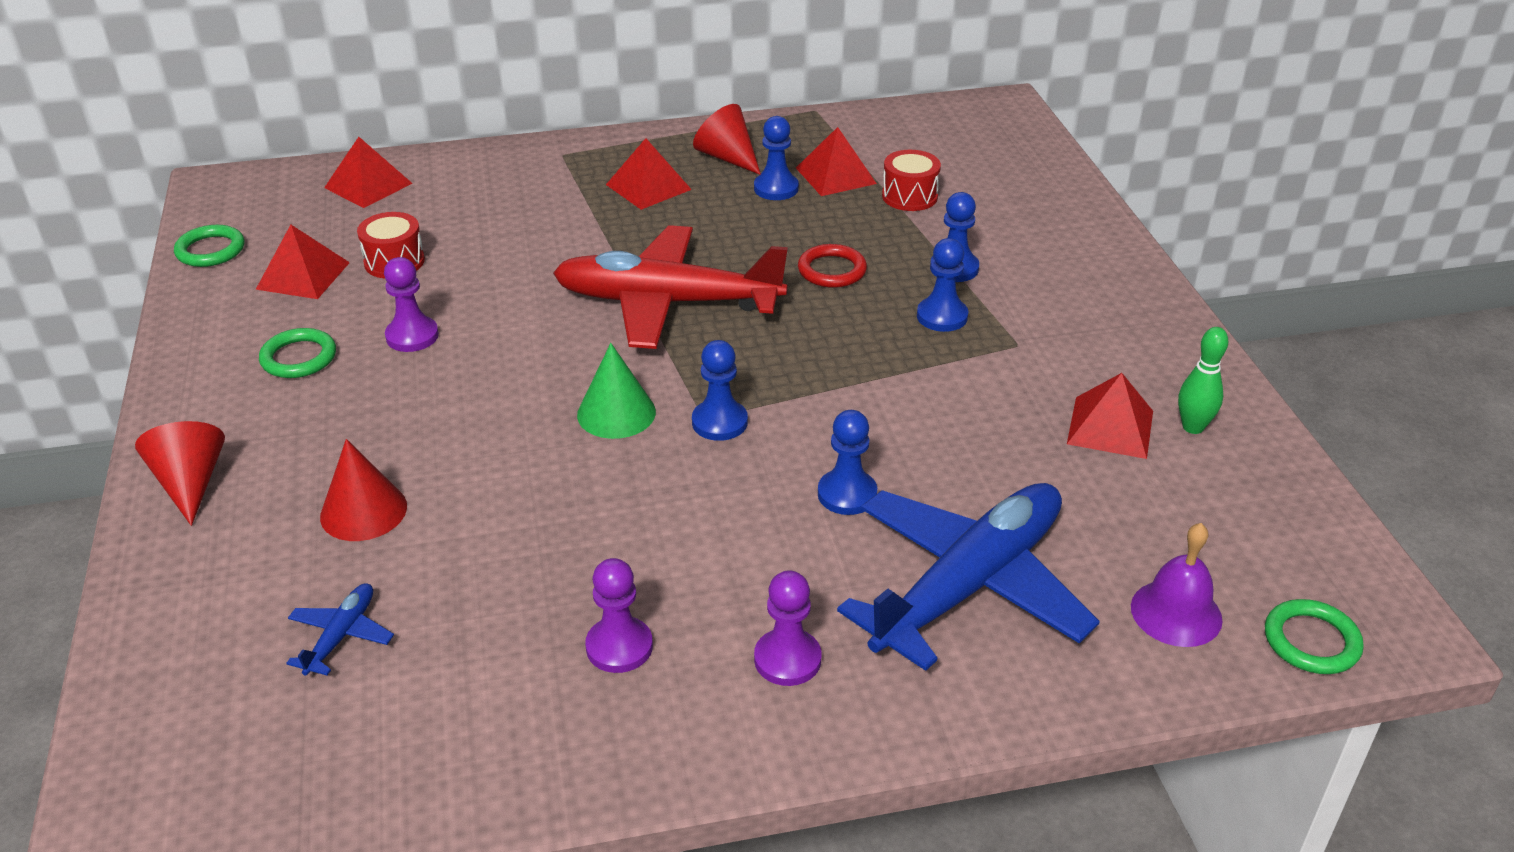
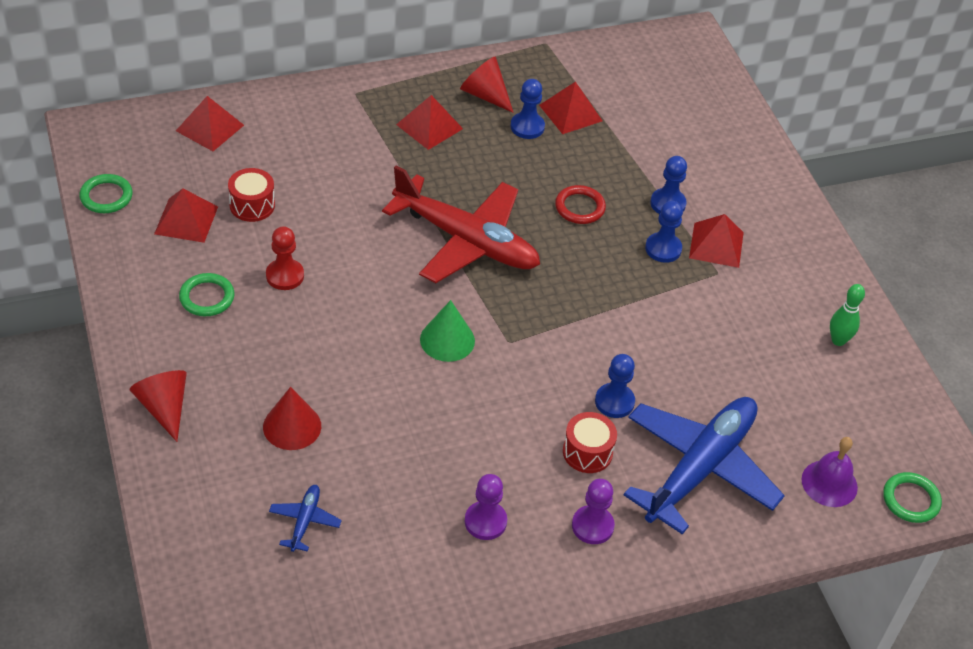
camera: 10 degrees left, 10 degrees up
(412, 336) = (285, 276): purple pawn -> red pawn
(668, 303) = (465, 240): red plane -> red plane turned 150 degrees counterclockwise
(719, 422) = (520, 346): blue pawn -> none
(909, 196) = (628, 133): red drum -> red drum (587, 452)
(1110, 427) = (784, 342): red pyramid -> red pyramid (716, 245)

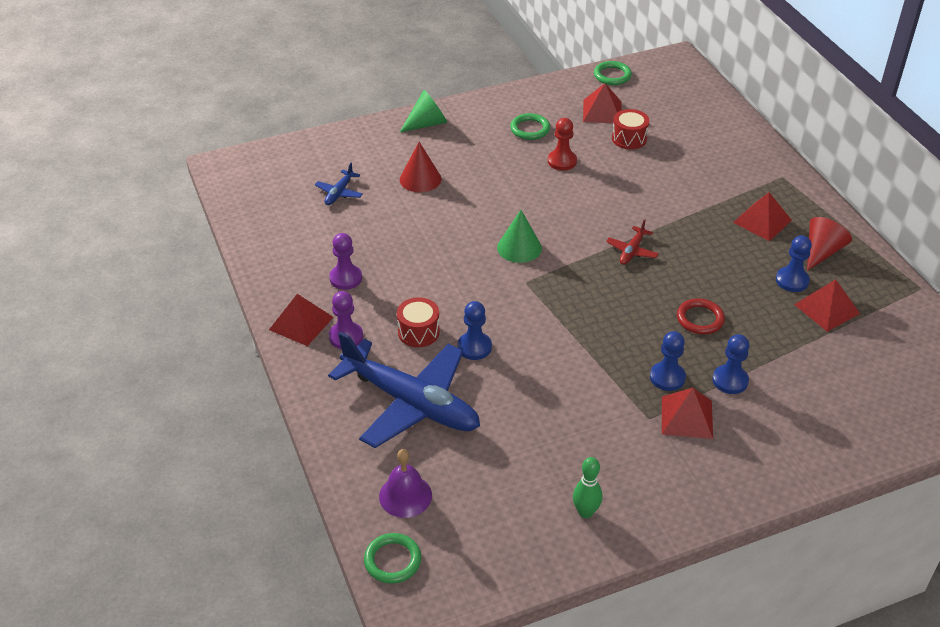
camera: 90 degrees right, 5 degrees down
(164, 408) = (427, 124): red cone -> green cone
(210, 128) = (704, 110): red pyramid -> red pyramid (301, 323)
(304, 521) = (339, 192): blue plane -> blue plane turned 105 degrees clockwise
(465, 240) = (632, 251): red plane -> red plane, size x0.40

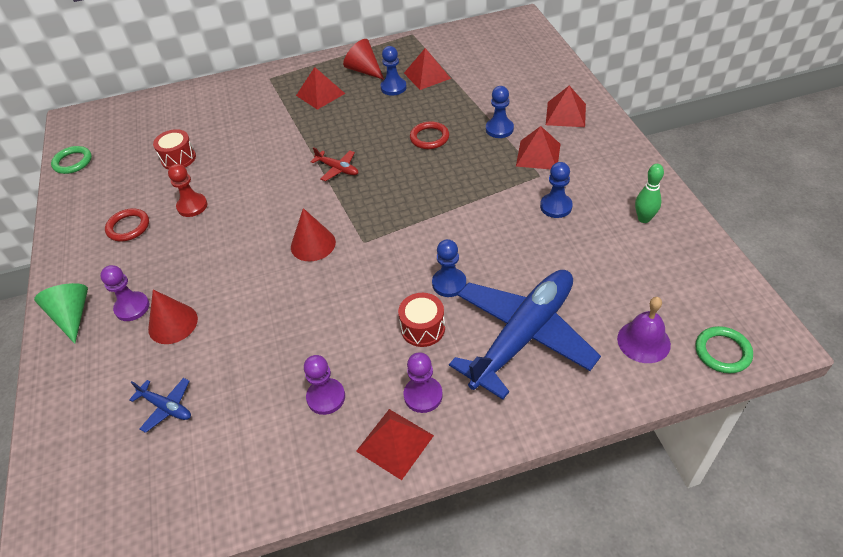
camera: 80 degrees left, 5 degrees up
(437, 153) = (132, 307): none -> purple pawn
(519, 247) = (313, 244): green cone -> red cone
(530, 129) = (128, 227): green ring -> red ring
(602, 111) = (127, 173): red pyramid -> red pyramid (566, 114)
(667, 377) = (495, 161): blue pawn -> blue pawn (556, 206)

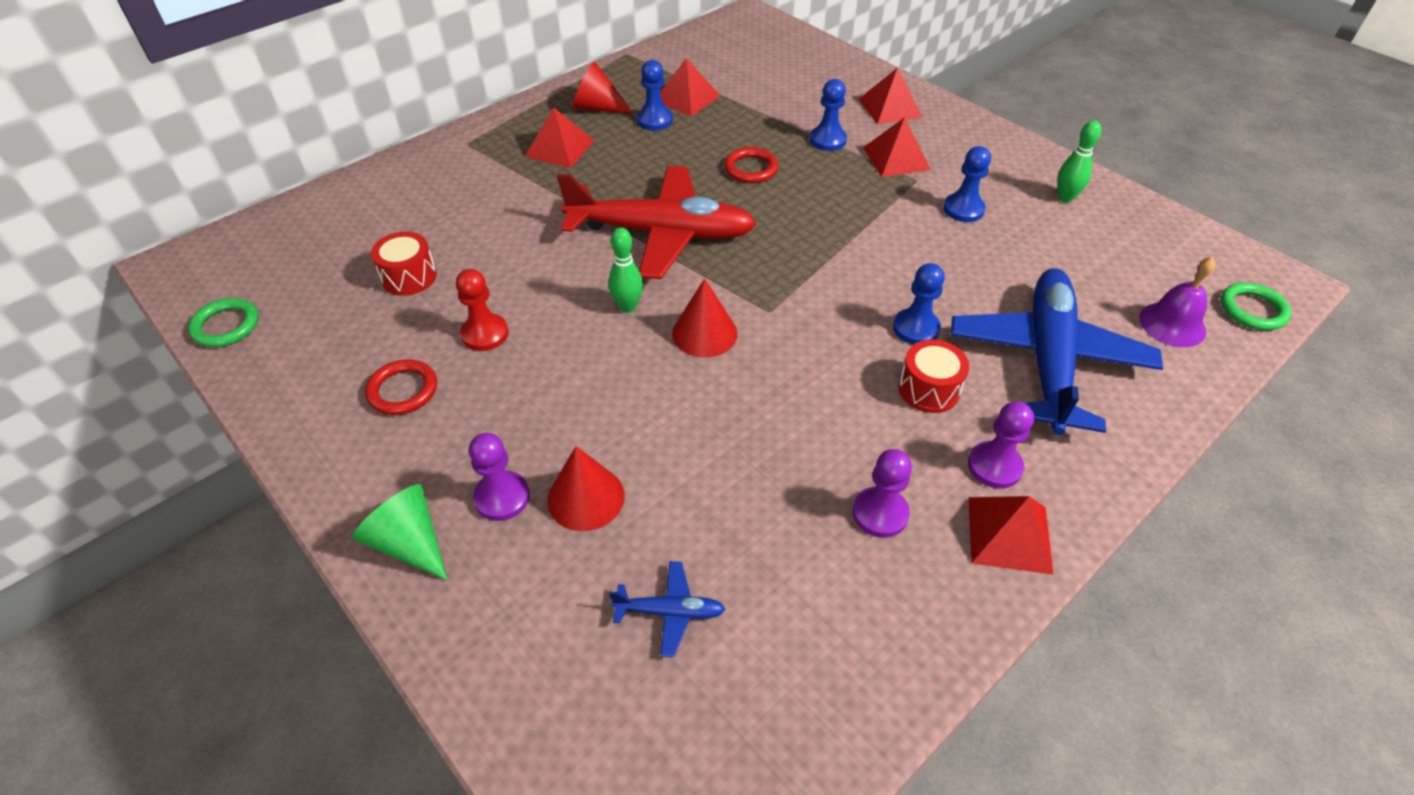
camera: 30 degrees left, 0 degrees up
(281, 213) = (628, 307): none -> green bowling pin
(337, 169) = (660, 233): red plane -> red plane, size x2.48

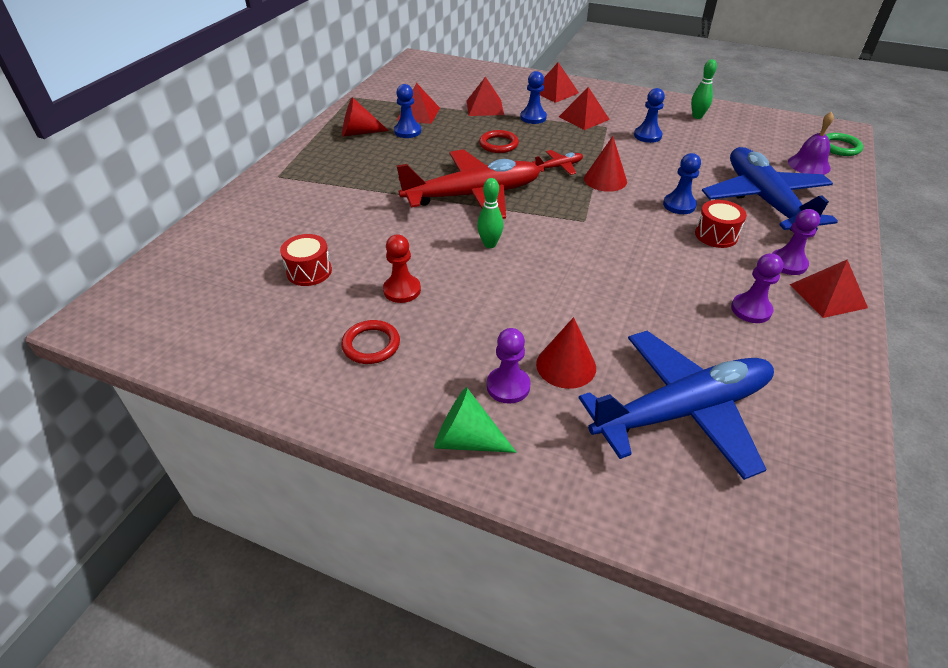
camera: 25 degrees left, 5 degrees down
(226, 326) = (178, 348): green ring -> none
(560, 148) = (353, 163): red pyramid -> red pyramid (485, 107)
(669, 612) = (681, 411): blue plane -> blue plane, size x2.48
(704, 333) = (555, 245): red cone -> red cone (605, 180)
(801, 223) = (559, 167): none -> red plane

